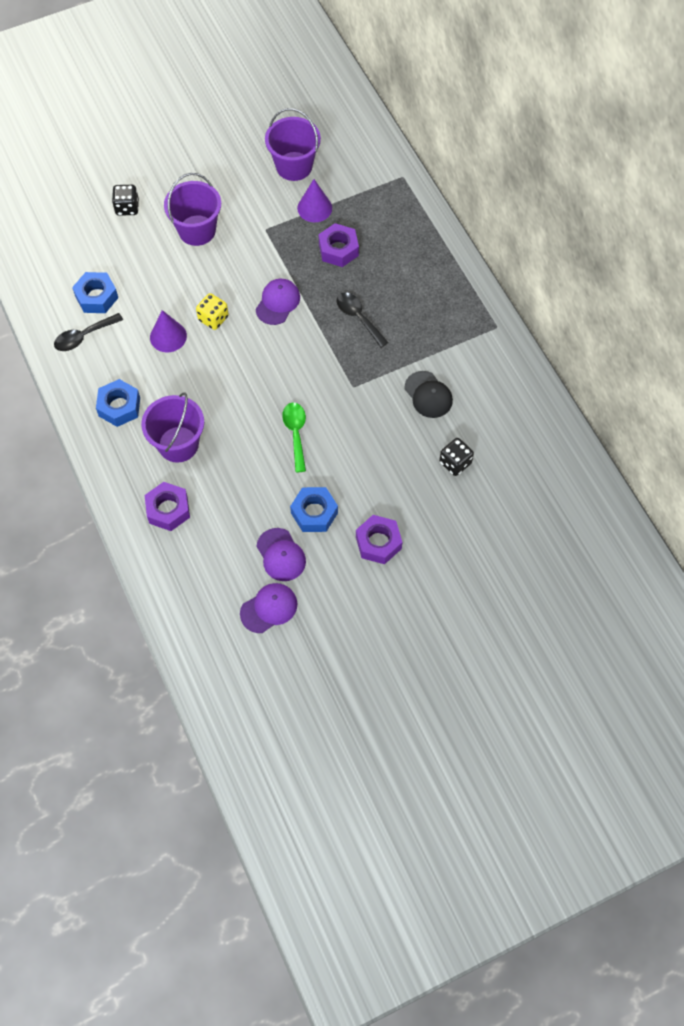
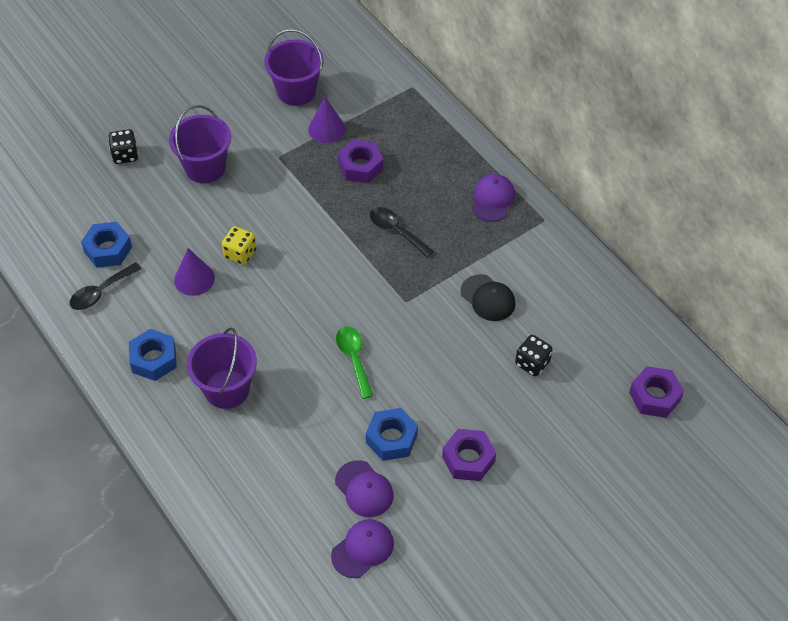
camera: 10 degrees left, 10 degrees down
(168, 510) = (229, 460): purple nut -> purple nut (654, 396)
(278, 303) = (307, 228): purple cap -> purple cap (492, 199)

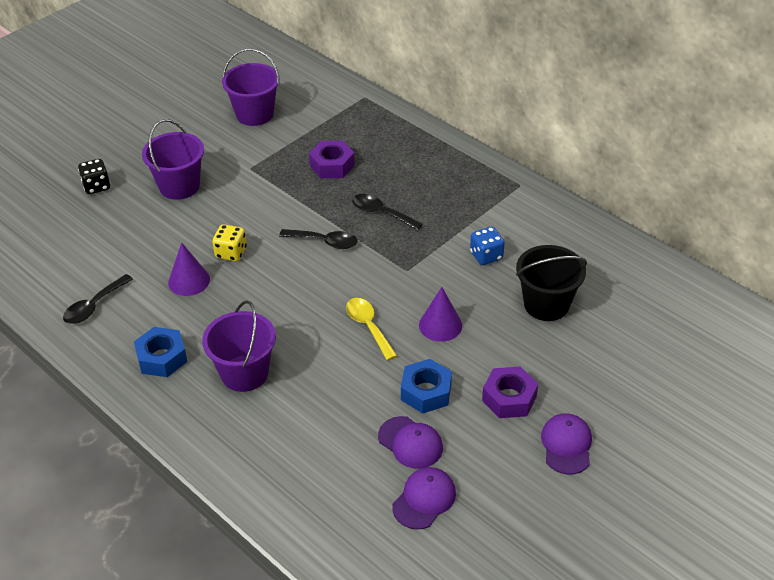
camera: 10 degrees left, 10 degrees down
(108, 249) = (94, 268): blue nut -> none
(326, 129) = (291, 140): purple cone -> purple cone (440, 325)
(333, 256) = (324, 242): none -> black spoon
(354, 359) = (368, 327): green spoon -> yellow spoon
(488, 298) = (486, 256): black cap -> blue dice
(492, 199) = (466, 175): purple cap -> purple cap (566, 445)
(532, 363) = (546, 304): black dice -> black bucket
(654, 396) = (673, 315): purple nut -> none

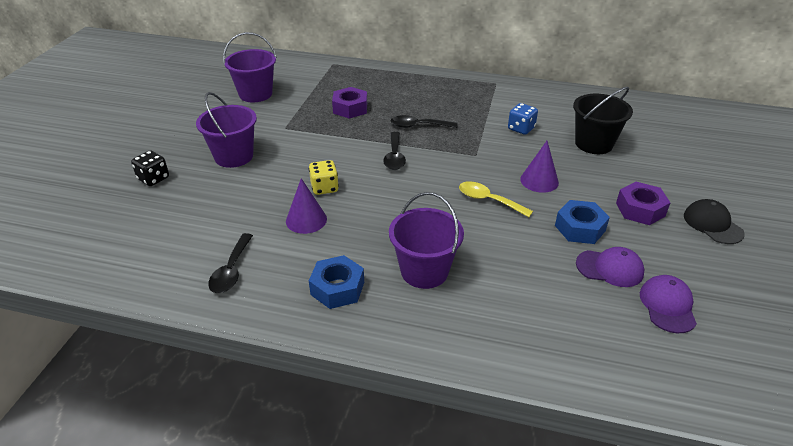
camera: 30 degrees left, 5 degrees down
(324, 242) = (394, 156): black spoon -> black spoon turned 105 degrees clockwise
(566, 445) = (712, 224): purple cap -> black cap

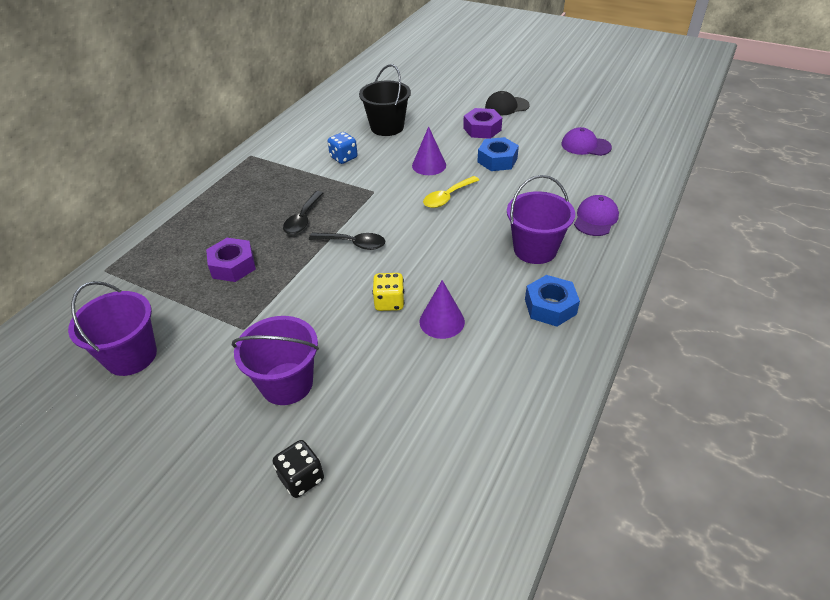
camera: 75 degrees left, 5 degrees up
(231, 270) = (513, 387): black spoon -> none
(610, 268) = (545, 158): purple cap -> purple cap (595, 218)

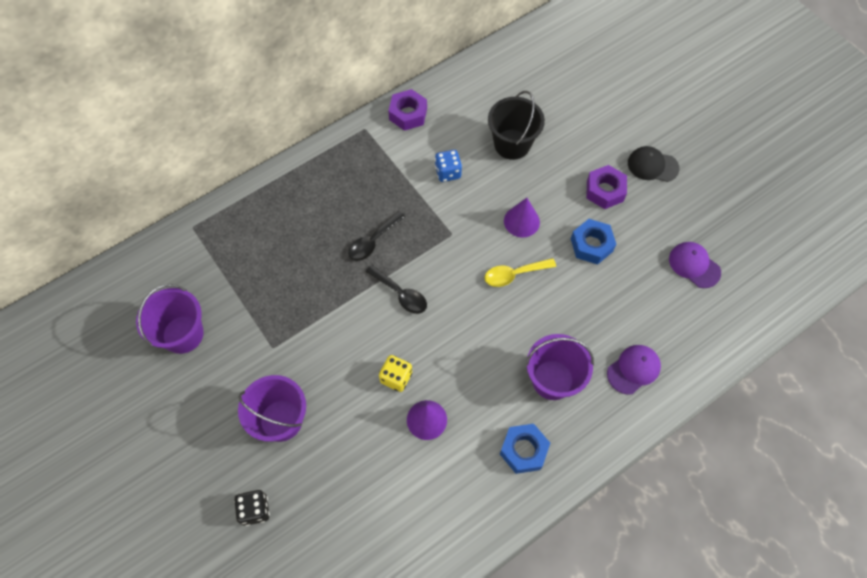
camera: 25 degrees right, 20 degrees up
(233, 266) = (292, 272): purple nut -> purple nut (408, 114)

